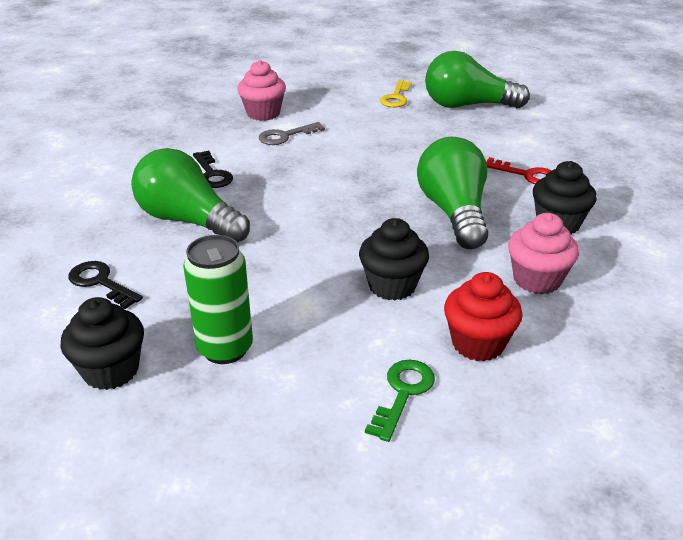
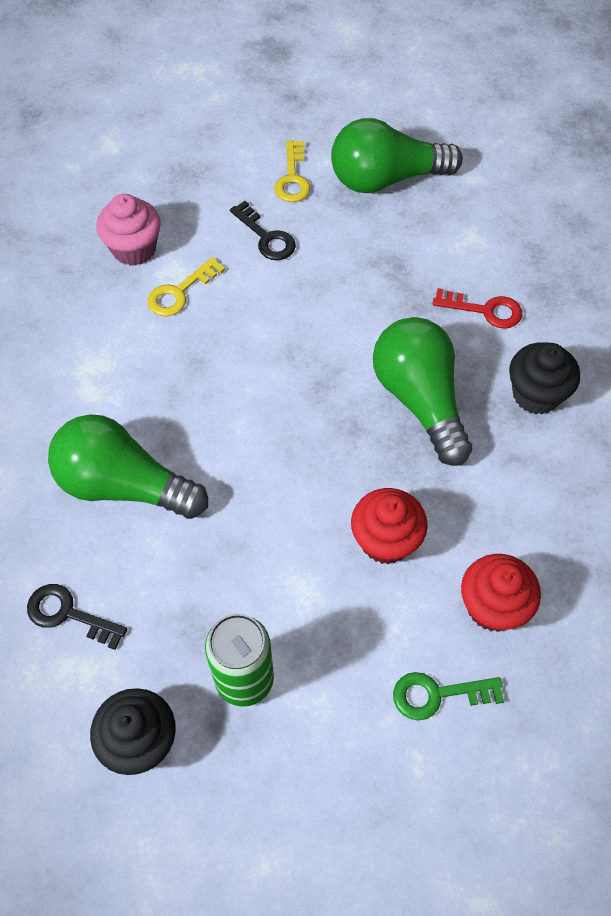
camera: 15 degrees left, 25 degrees up
(212, 174) = (116, 390): black key -> black key (266, 237)
(286, 136) = (180, 292): grey key -> yellow key
(392, 286) = (385, 540): black cupcake -> red cupcake
(402, 393) = (438, 695): green key -> green key turned 105 degrees counterclockwise
(537, 280) = (531, 494): pink cupcake -> none

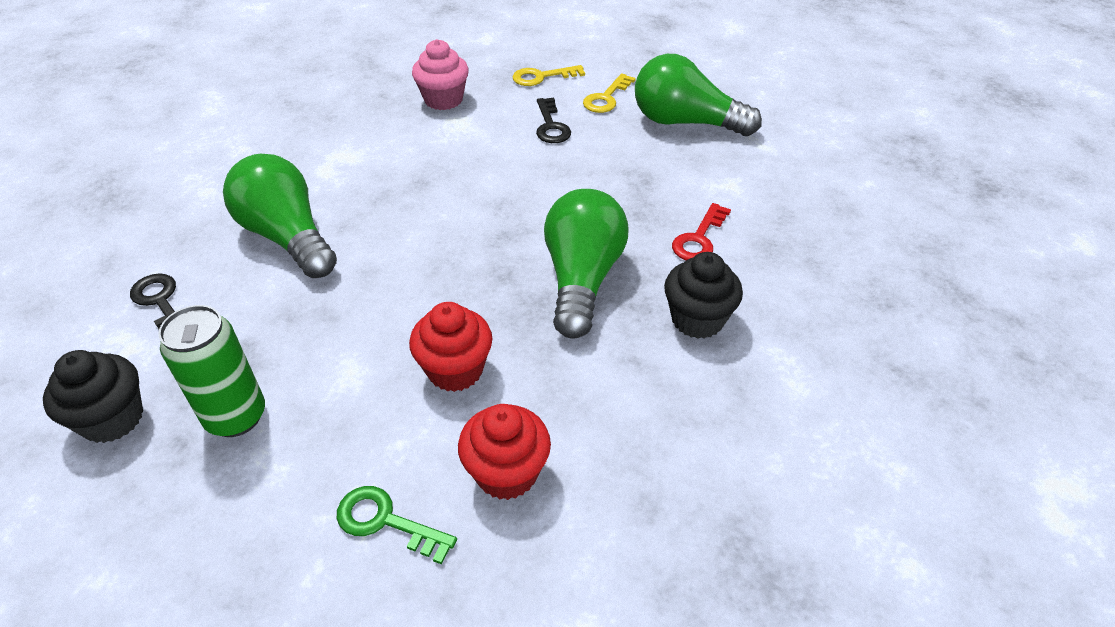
camera: 30 degrees right, 15 degrees down
(180, 292) = (451, 136): yellow key -> yellow key (542, 77)
(484, 310) = (699, 238): red key -> red key turned 75 degrees clockwise

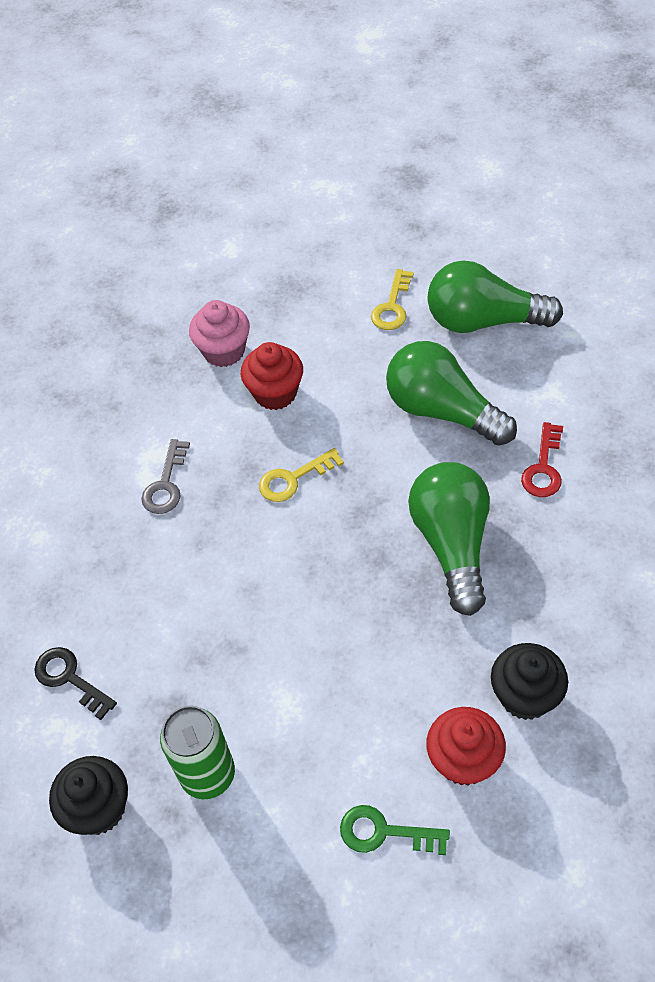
camera: 10 degrees left, 10 degrees up
(288, 237) = (152, 571): green light bulb -> green light bulb (442, 411)
(340, 178) = (166, 484): none -> grey key
(455, 370) = (378, 673): red cupcake -> red cupcake (275, 393)
(542, 77) = (314, 292): yellow key -> yellow key (294, 479)
(551, 126) = (350, 359): black key -> none
(697, 319) = (570, 561): black cupcake -> black cupcake (525, 696)

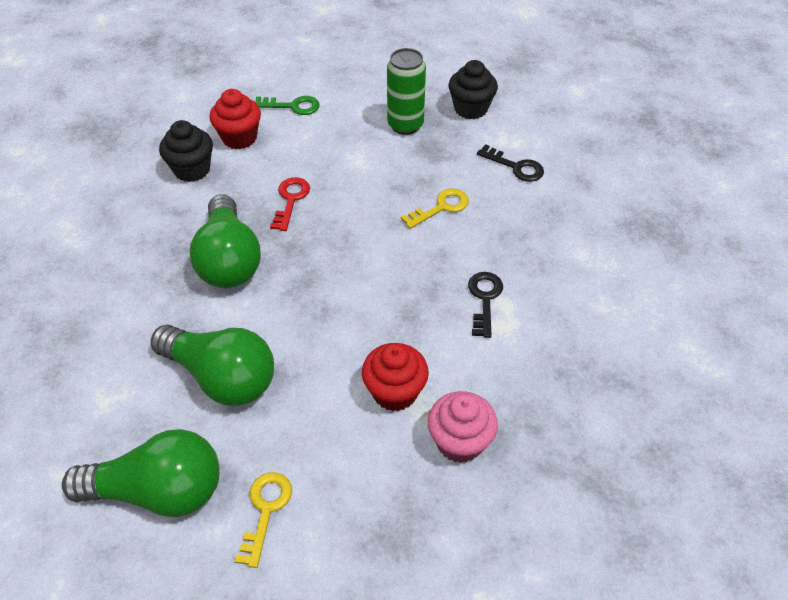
camera: 170 degrees right, 5 degrees down
(166, 484) = (484, 299): grey key -> black key
(294, 479) = (367, 307): yellow key -> yellow key (440, 207)
(543, 467) = (135, 324): red key -> red key (290, 200)

